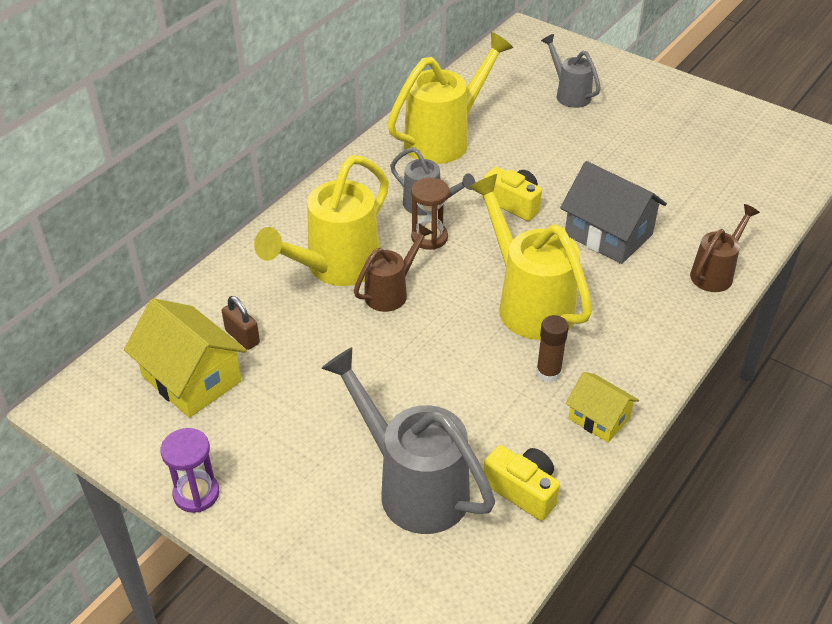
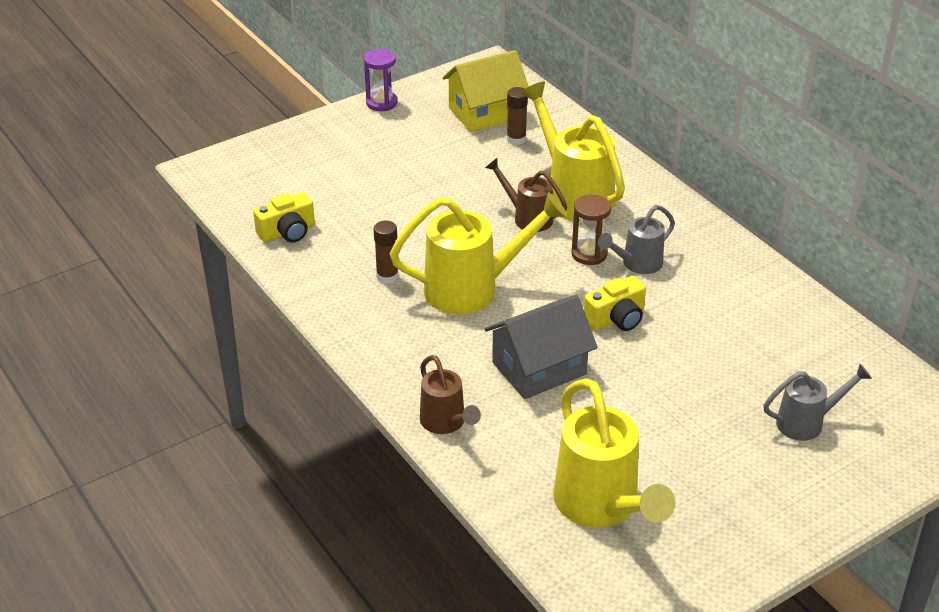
camera: 110 degrees right, 5 degrees down
(242, 337) = (516, 139): brown padlock -> brown glue stick
(391, 292) = (528, 217): brown watering can -> brown watering can turned 150 degrees clockwise
(413, 486) = (326, 186): grey watering can -> none
(444, 139) = (744, 300): yellow watering can -> yellow watering can (601, 506)
(599, 418) = (324, 288): yellow house -> none

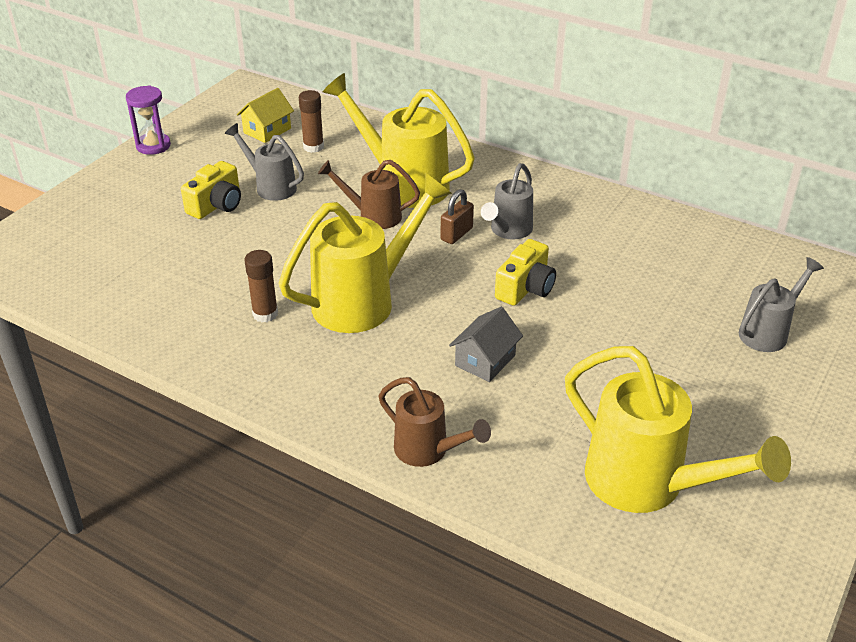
camera: 25 degrees left, 0 degrees up
(287, 232) = (125, 299): yellow camera -> yellow camera (216, 205)
(457, 167) = (271, 186): none -> grey watering can
(485, 113) = (267, 130): yellow house -> yellow house, size x0.59
(539, 368) = (485, 360): grey house -> grey house, size x0.59
(589, 254) = (456, 234): brown hourglass -> brown padlock

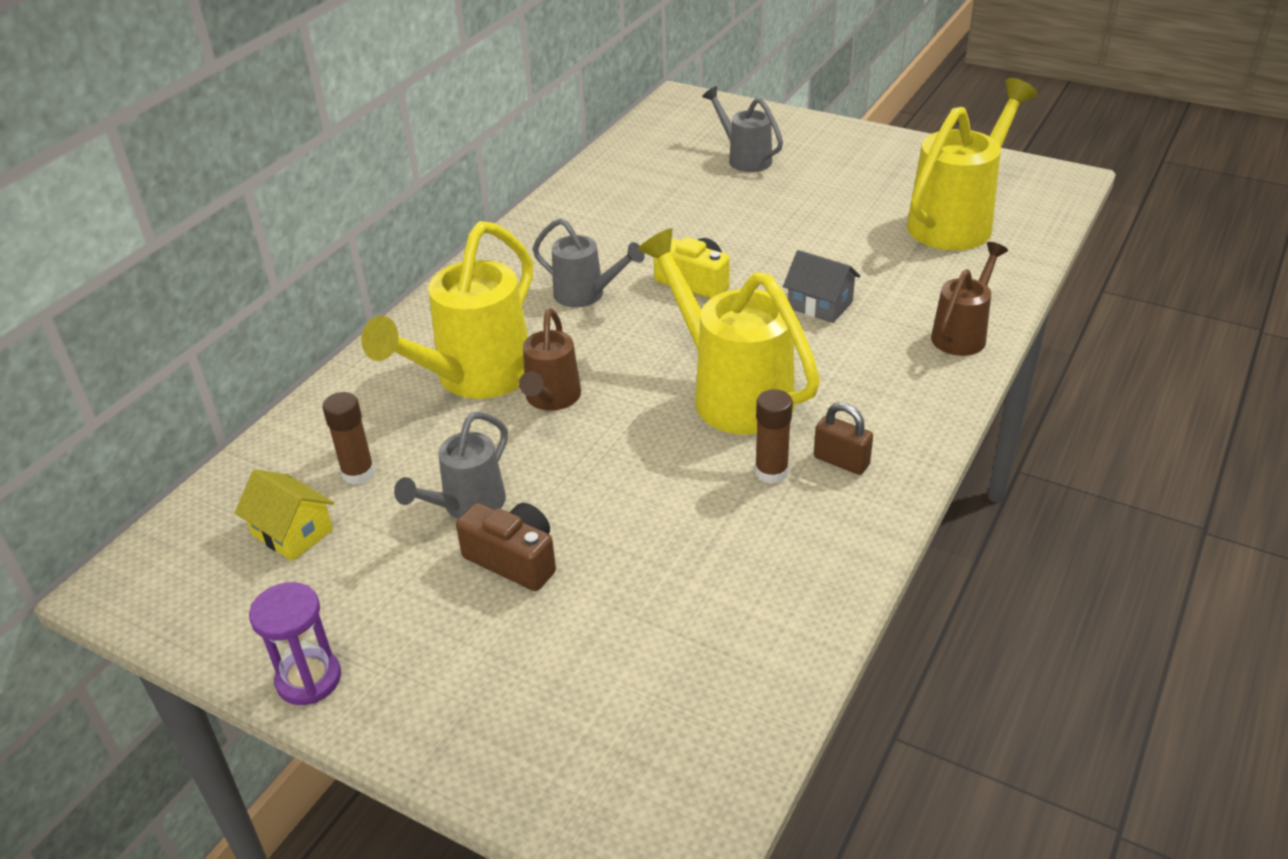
camera: 90 degrees left, 0 degrees up
(216, 205) = (514, 559): yellow camera -> brown camera
(456, 234) = (593, 331): brown padlock -> brown padlock (841, 461)

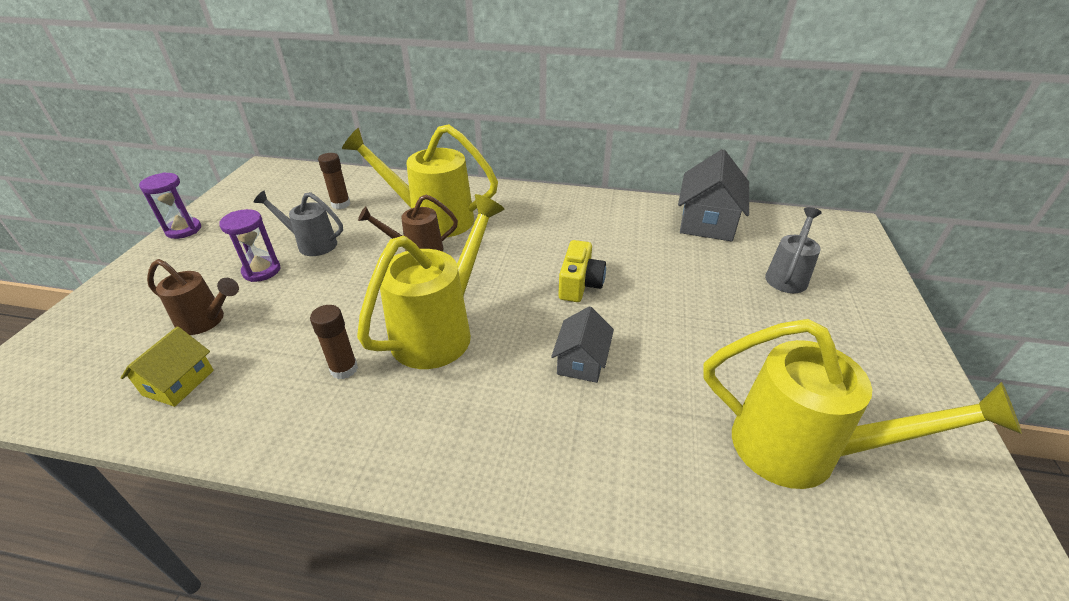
camera: 70 degrees right, 0 degrees up
(292, 532) = (293, 198): yellow house -> yellow house (178, 383)
(514, 559) = (261, 271): brown camera -> purple hourglass
(586, 295) = (539, 239): grey watering can -> none
(622, 174) = (707, 222): none -> grey house
(841, 461) = (359, 410): brown padlock -> none
(962, 334) = (578, 480): brown watering can -> brown watering can (206, 321)

